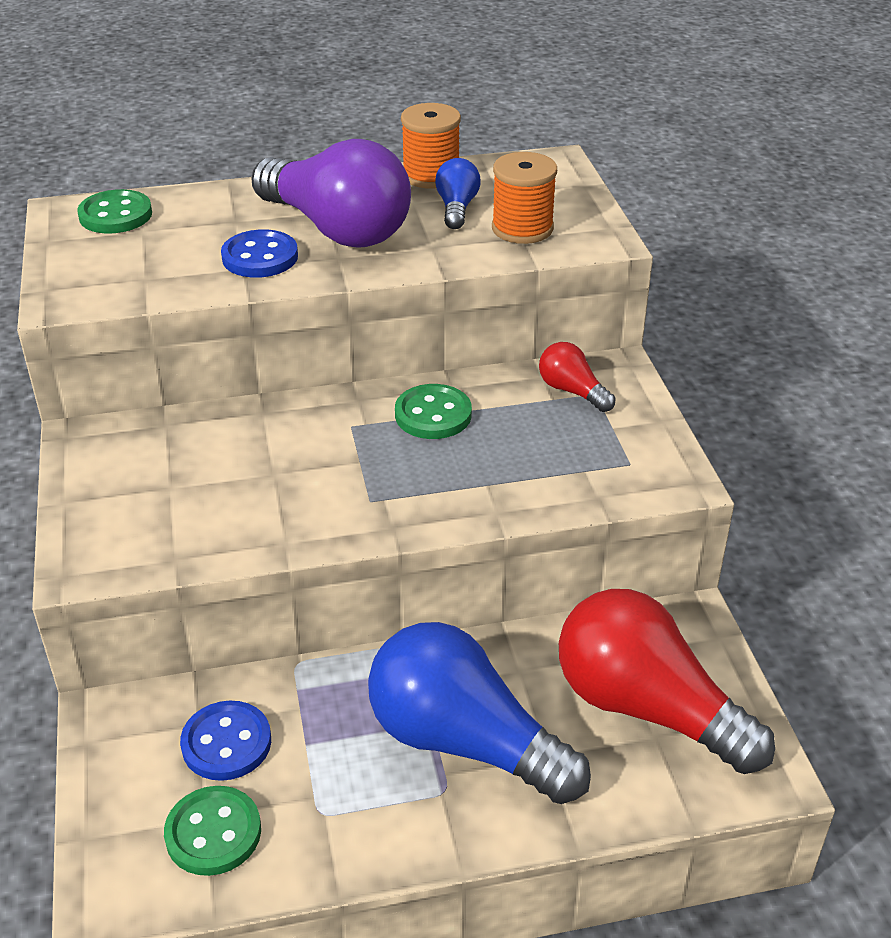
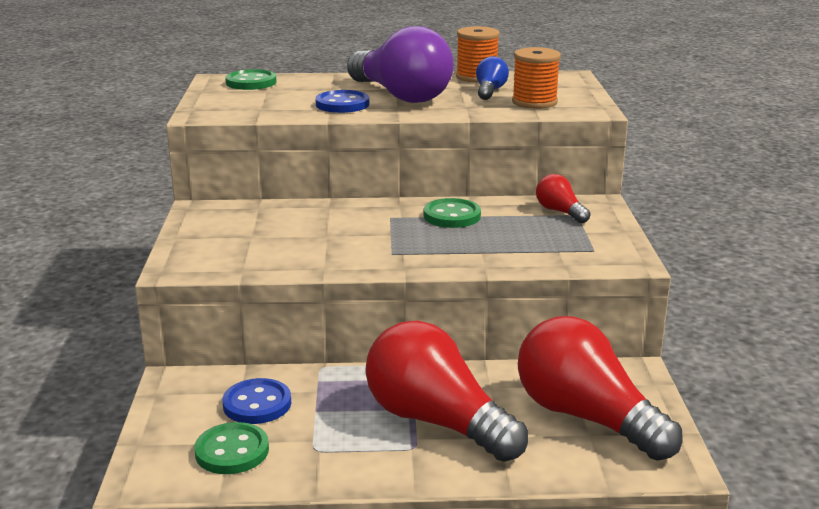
camera: 10 degrees right, 15 degrees down
(464, 742) = (436, 421): blue light bulb -> red light bulb

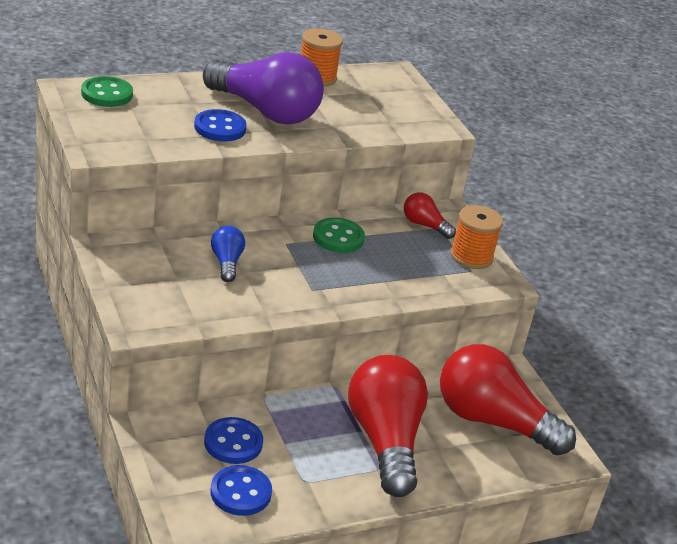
camera: 25 degrees left, 10 degrees up
(232, 451) = (240, 492): green button -> blue button
(436, 421) = (385, 441): red light bulb -> red light bulb turned 60 degrees clockwise
(490, 91) = (341, 101): blue light bulb -> blue light bulb (226, 263)
(534, 102) = (388, 116): orange spool -> orange spool (471, 256)

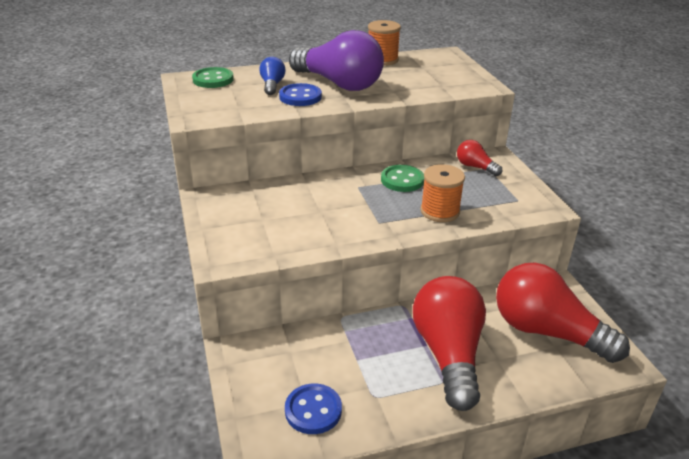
camera: 10 degrees right, 0 degrees up
(226, 263) = (306, 204): blue light bulb -> blue light bulb (272, 85)
(233, 443) = (310, 361): blue button -> none
(471, 256) = (517, 189): orange spool -> orange spool (440, 211)

